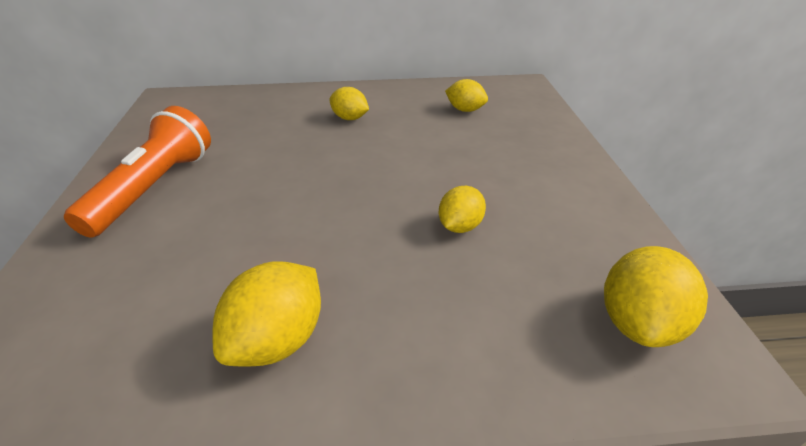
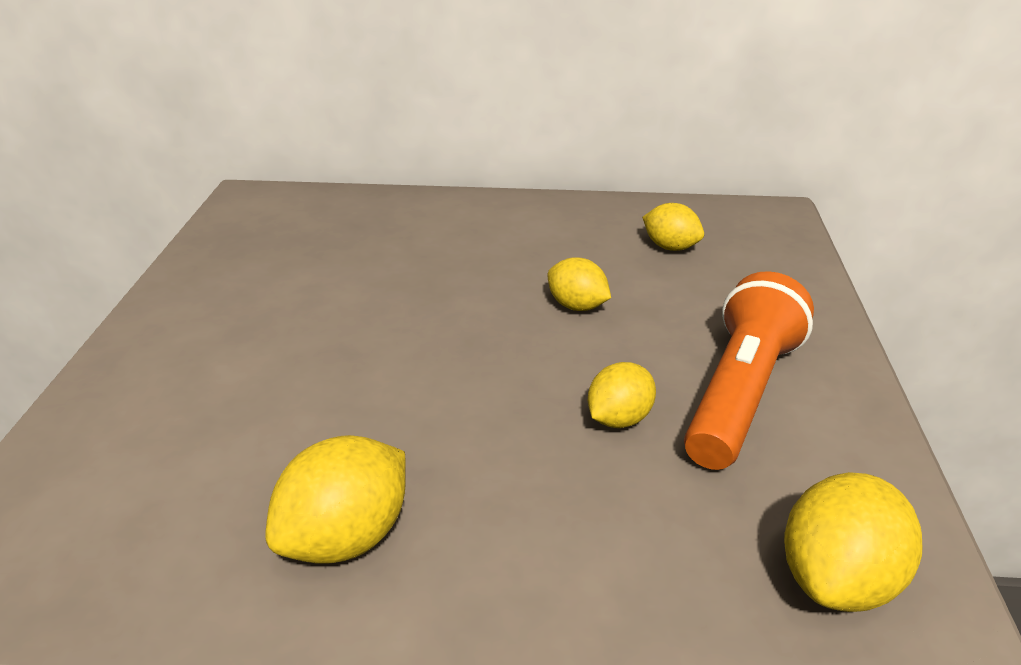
camera: 10 degrees right, 5 degrees down
(154, 188) = (218, 324): orange flashlight -> orange flashlight (740, 394)
(350, 118) = (497, 246): yellow lemon -> yellow lemon (577, 306)

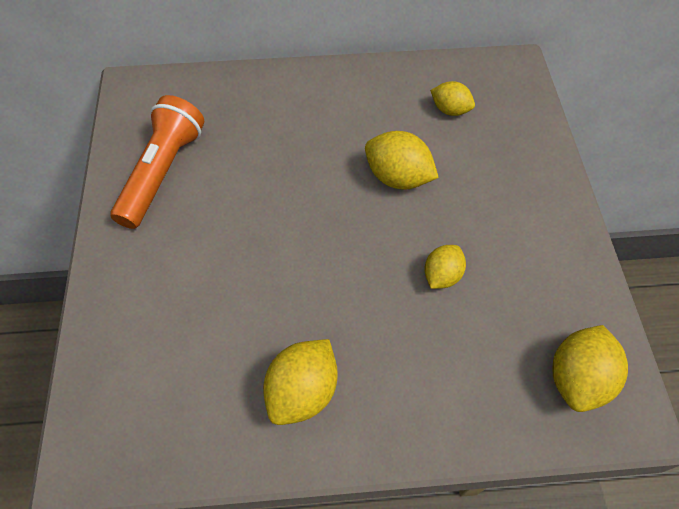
camera: 10 degrees left, 25 degrees up
(577, 306) = (397, 177): yellow lemon -> yellow lemon, size x1.57
(740, 394) = (511, 245): orange flashlight -> orange flashlight (162, 172)

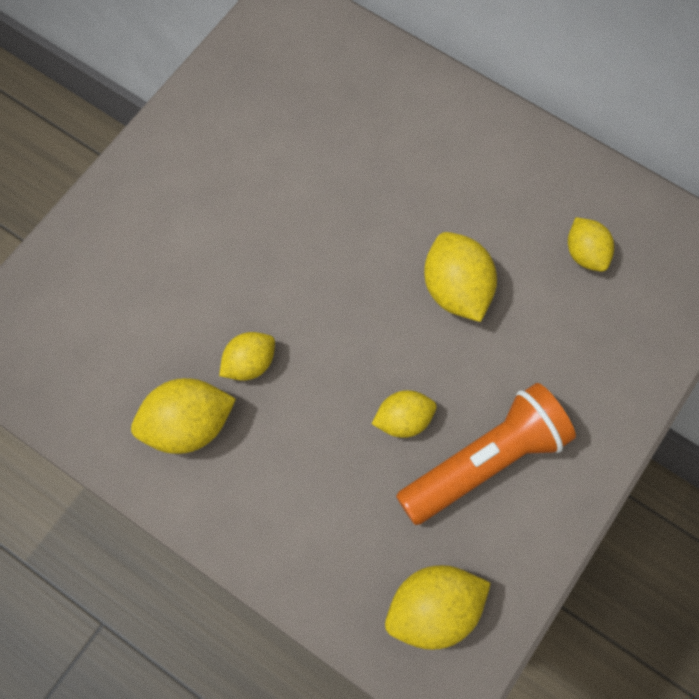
camera: 40 degrees right, 10 degrees up
(162, 172) = (239, 122): orange flashlight -> orange flashlight (485, 462)
(308, 316) = (249, 363): none -> yellow lemon

